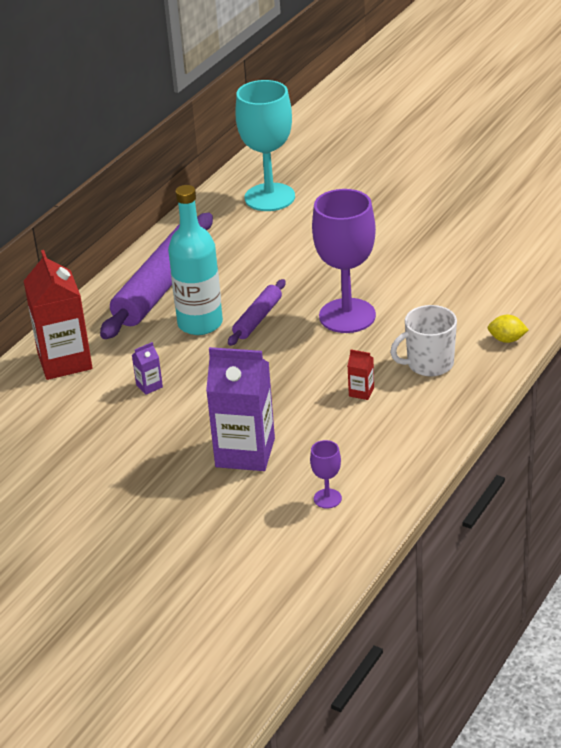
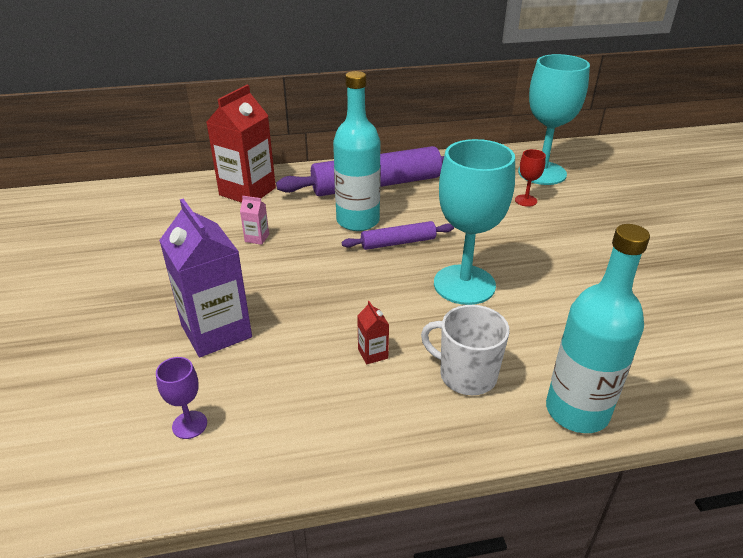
camera: 45 degrees right, 0 degrees up
(149, 386) = (257, 238): purple carton -> pink carton
(293, 229) = (526, 200): none -> red goblet
(347, 316) = (464, 284): purple goblet -> turquoise goblet
(507, 340) = (577, 411): yellow lemon -> turquoise bottle

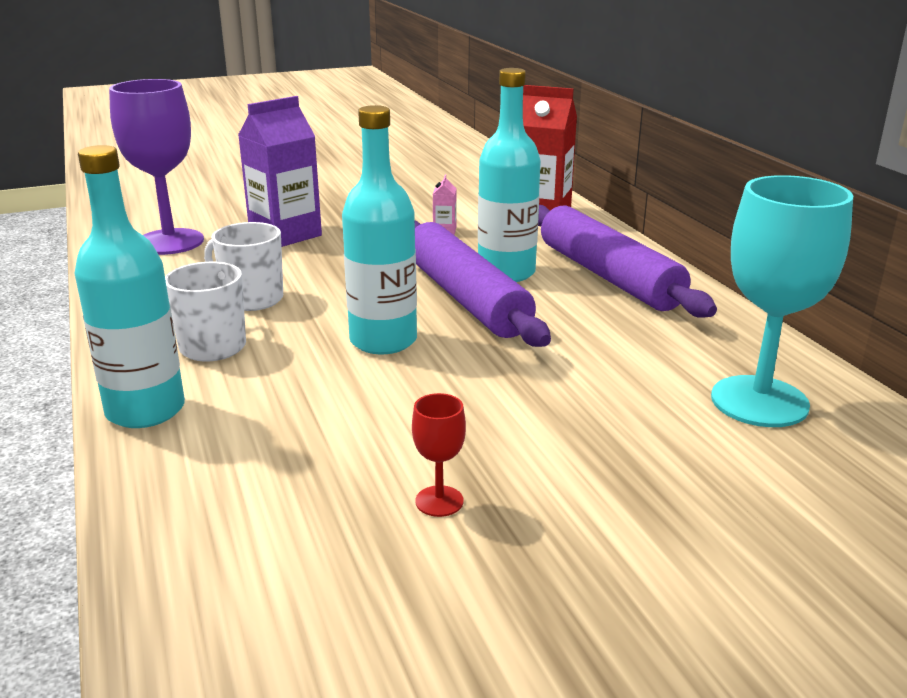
camera: 80 degrees right, 10 degrees down
(189, 425) = (170, 242): purple goblet -> purple goblet, size x2.32
(373, 353) = (252, 299): red carton -> white mug
(398, 242) = (465, 298): purple rolling pin -> purple rolling pin, size x1.99
(464, 284) = (383, 341): turquoise goblet -> turquoise bottle
(526, 200) = (639, 384): red goblet -> red goblet (439, 501)

